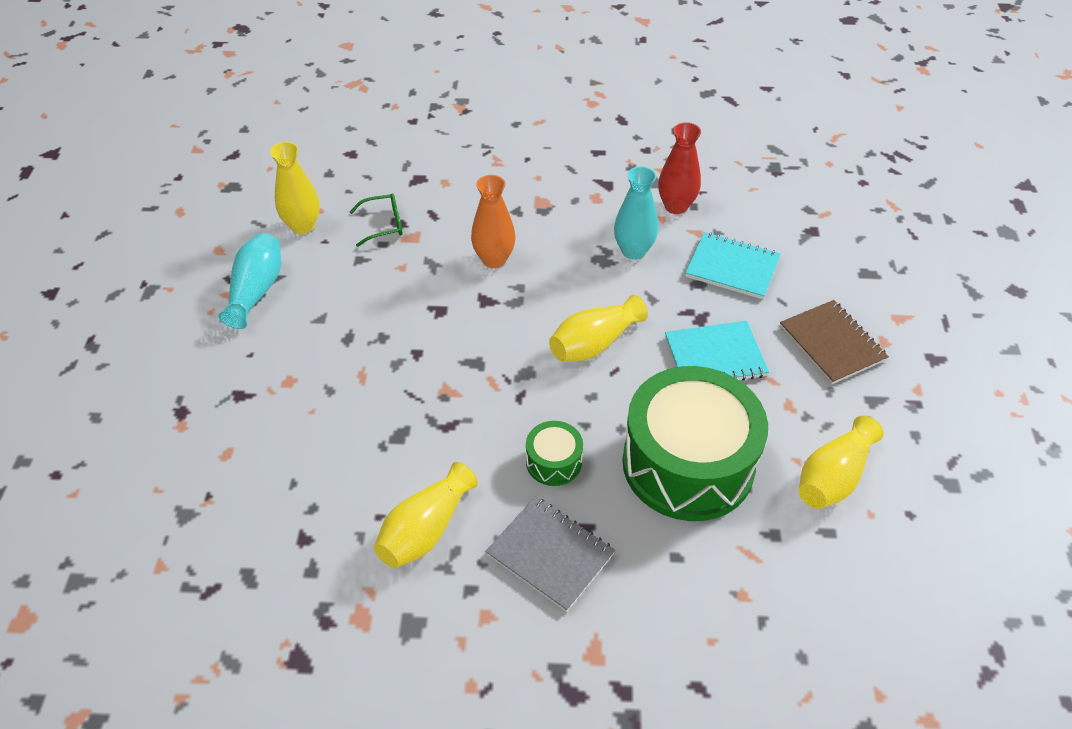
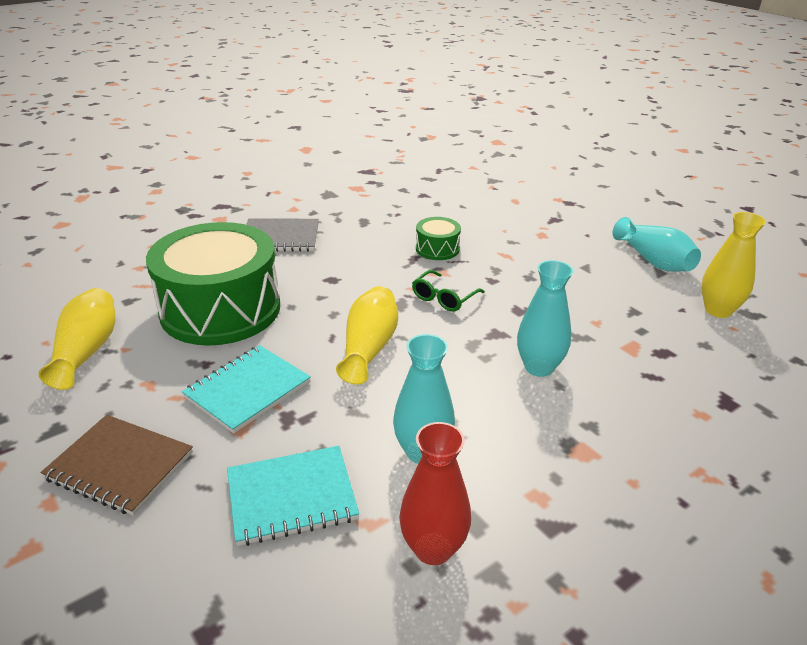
camera: 140 degrees right, 15 degrees down
(384, 225) = (669, 344): green glasses -> green glasses (443, 298)
(425, 530) = (365, 219): yellow vase -> none
(494, 259) = (539, 367): orange vase -> turquoise vase
(554, 462) = (322, 271): green drum -> green drum (437, 249)

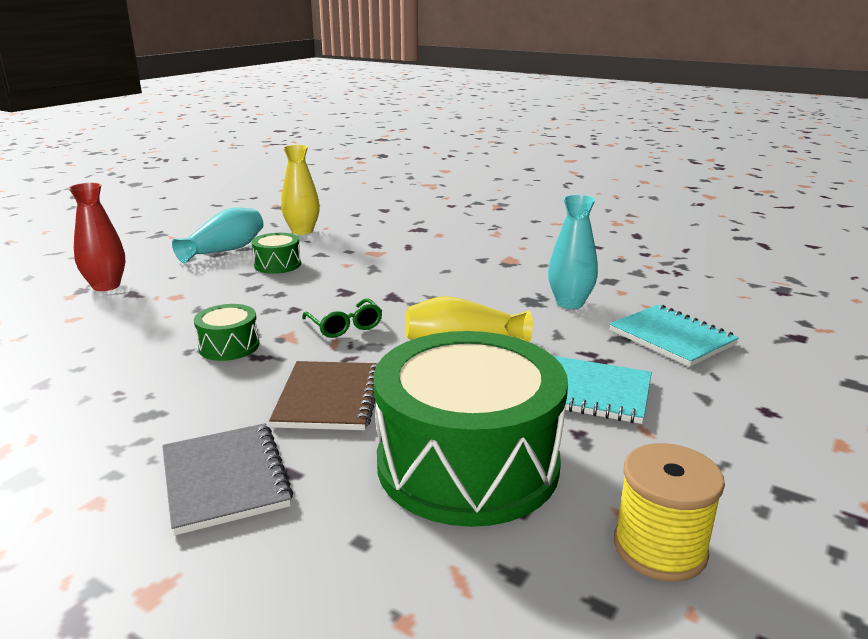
camera: 110 degrees left, 10 degrees down
(87, 351) = (659, 548): yellow vase -> yellow spool
(120, 466) = (757, 425): brown notebook -> brown notebook (329, 398)
(433, 548) = (644, 288): red vase -> red vase (106, 286)
(443, 298) = (345, 326): green glasses -> green glasses turned 45 degrees clockwise
(539, 367) = (429, 278): turquoise vase -> none
(605, 284) = (277, 265): none -> green drum

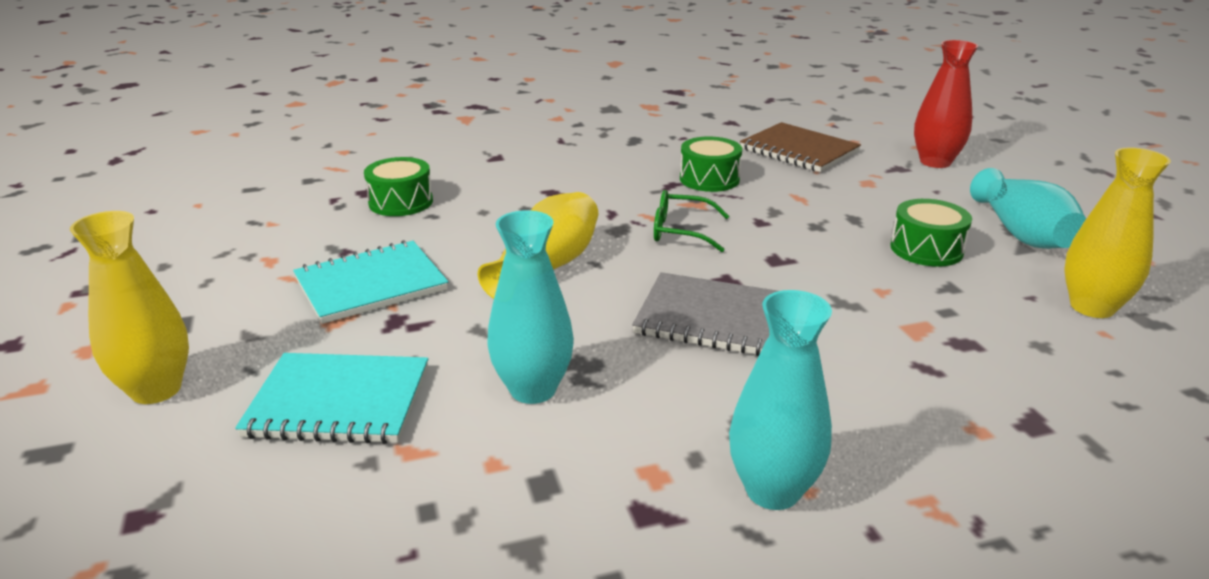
camera: 130 degrees right, 5 degrees up
(225, 479) = (521, 143): grey notebook -> grey notebook (711, 318)
(329, 398) = (559, 189): brown notebook -> brown notebook (799, 150)
(467, 463) = (401, 202): green drum -> green drum, size x0.43
(534, 251) = (772, 490): none -> turquoise vase
(659, 548) = (231, 219): yellow spool -> none
(783, 390) = (156, 389): none -> yellow vase

